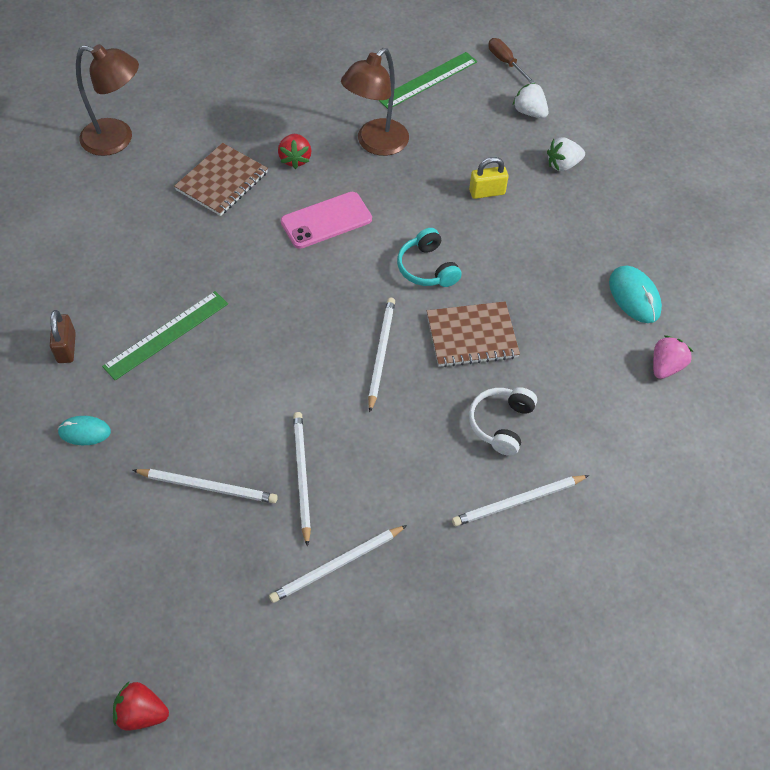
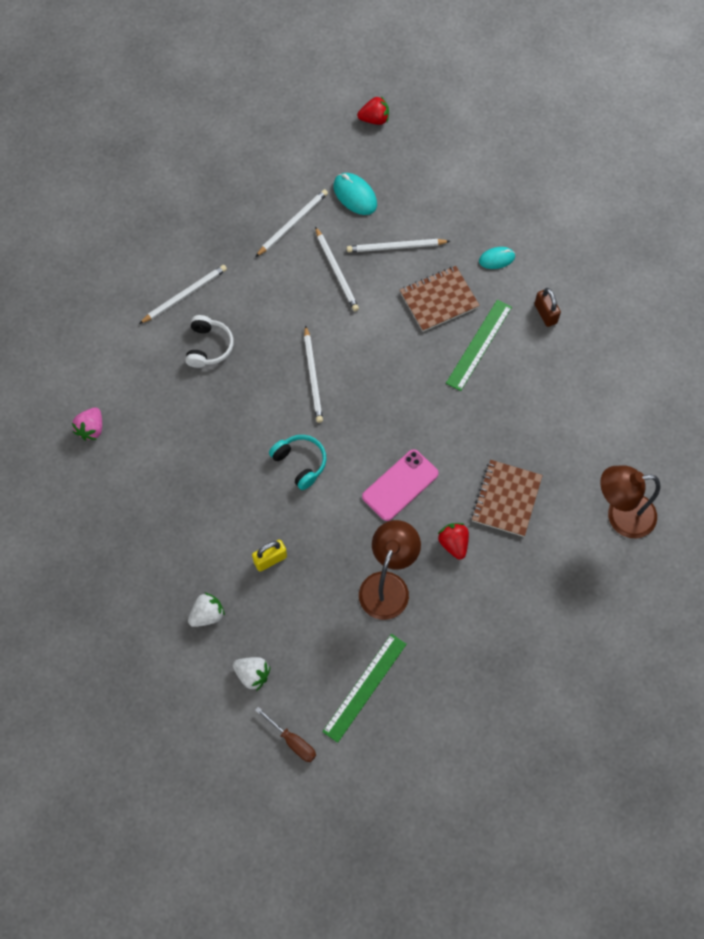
camera: 165 degrees right, 10 degrees up
(472, 336) = (247, 411): brown notebook -> brown notebook (439, 300)
(634, 296) = (123, 486): turquoise mouse -> turquoise mouse (355, 195)

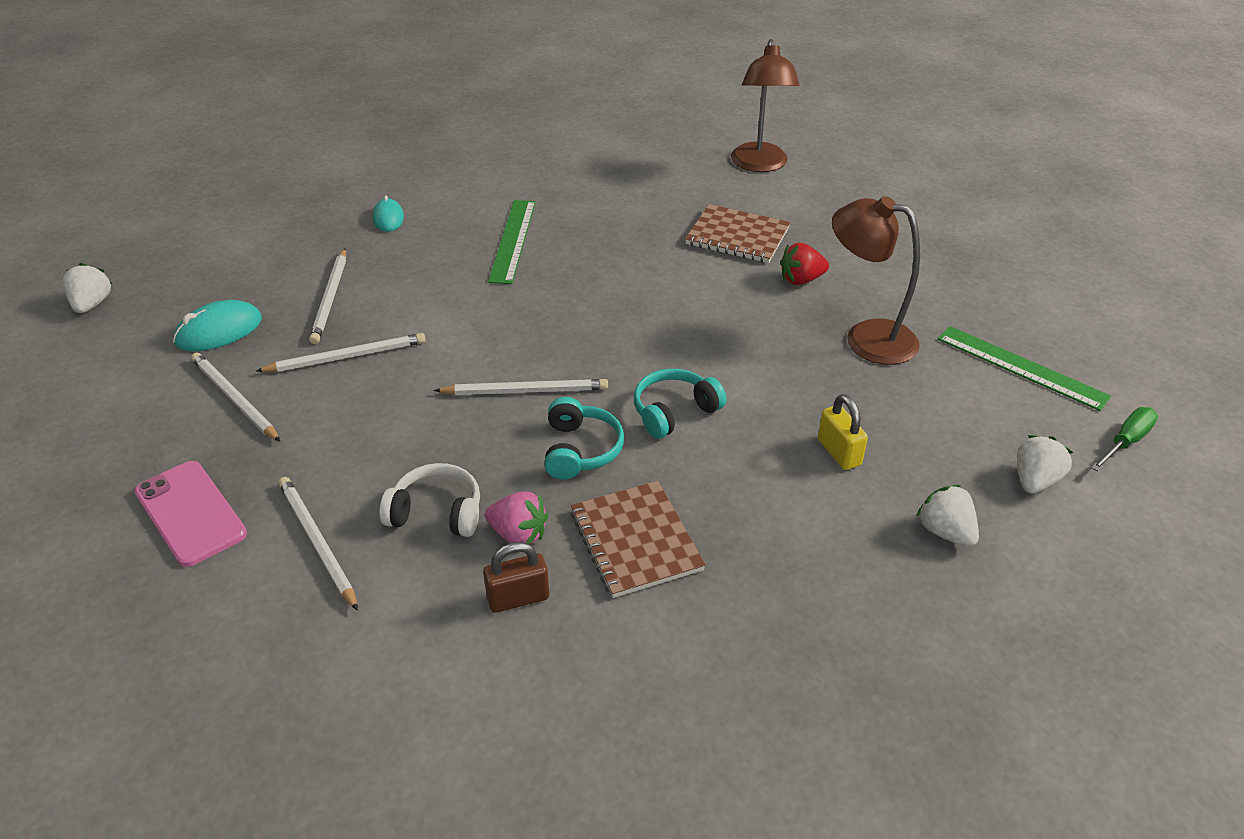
camera: 85 degrees left, 25 degrees down
(91, 429) = (575, 701): pink strawberry -> pink strawberry (518, 534)
(262, 413) = (580, 450): none -> turquoise headphones
(292, 741) = (1125, 442): brown screwdriver -> green screwdriver
(374, 119) = (92, 304): red strawberry -> white strawberry
(400, 485) = (715, 318): pink phone -> pink phone (190, 513)
(439, 300) = (433, 267): brown notebook -> brown notebook (636, 541)
(479, 345) = (513, 240): green ruler -> green ruler turned 60 degrees clockwise
(545, 314) = (483, 190): brown padlock -> brown padlock (518, 598)

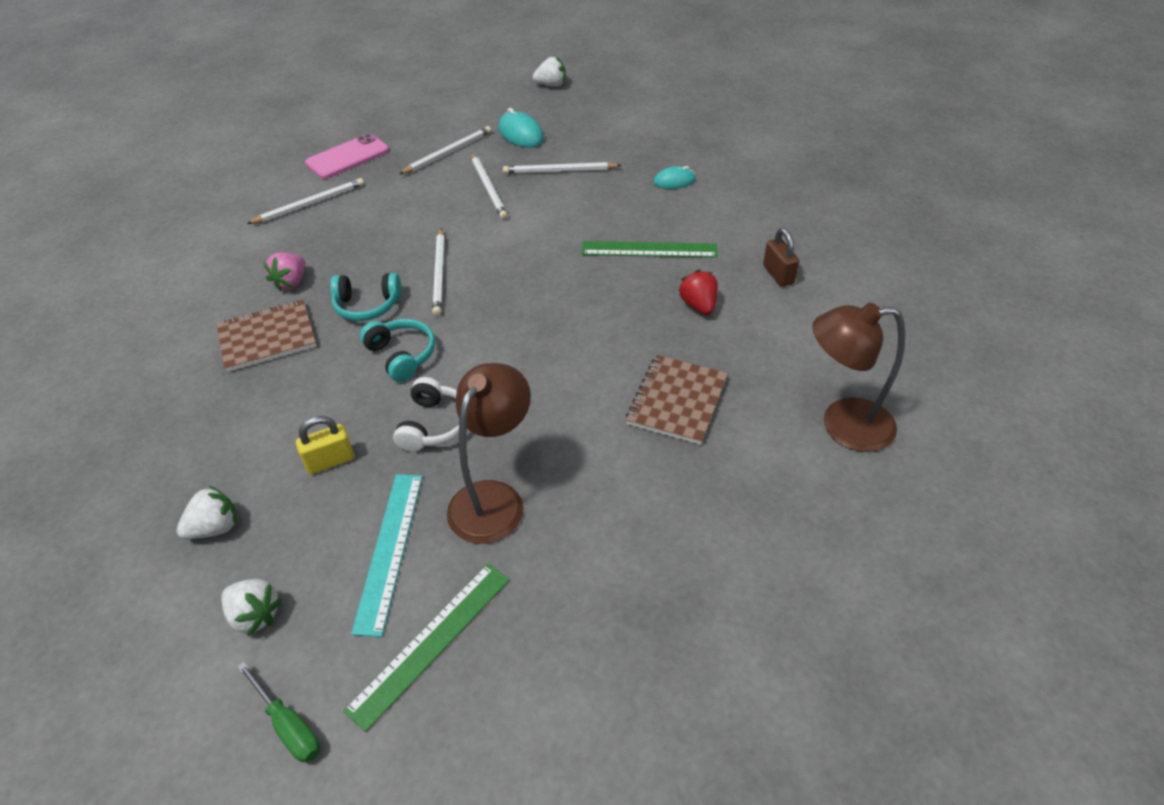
camera: 90 degrees right, 5 degrees up
(437, 512) = (322, 246): white headphones -> white headphones (434, 425)
(518, 598) = (236, 287): brown padlock -> brown padlock (778, 275)
(801, 280) = (598, 450): red strawberry -> red strawberry (698, 305)
(938, 399) = (389, 550): none -> turquoise ruler

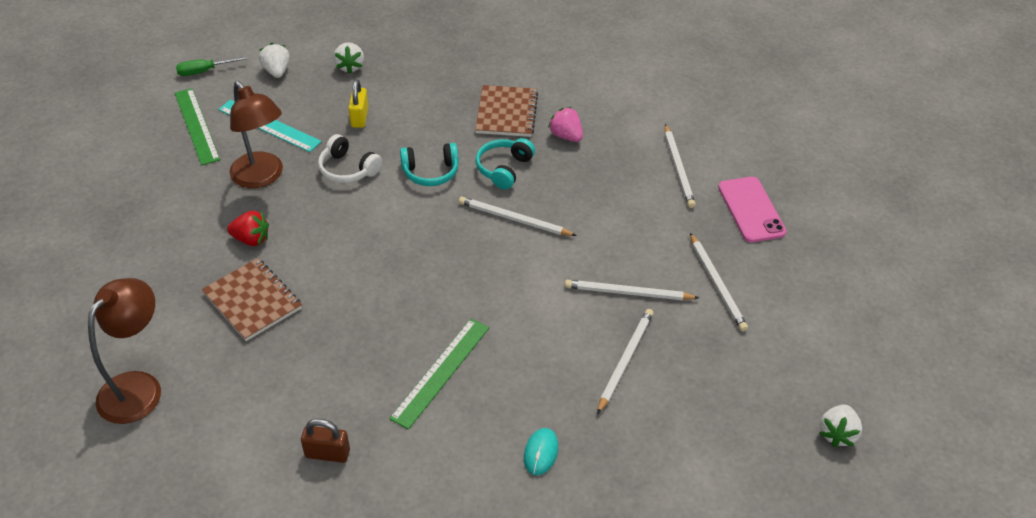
camera: 115 degrees right, 0 degrees up
(255, 615) = (277, 71): white strawberry -> white strawberry turned 105 degrees clockwise
(521, 134) = (724, 357): turquoise mouse -> none
(698, 305) = (338, 369): red strawberry -> red strawberry (251, 239)

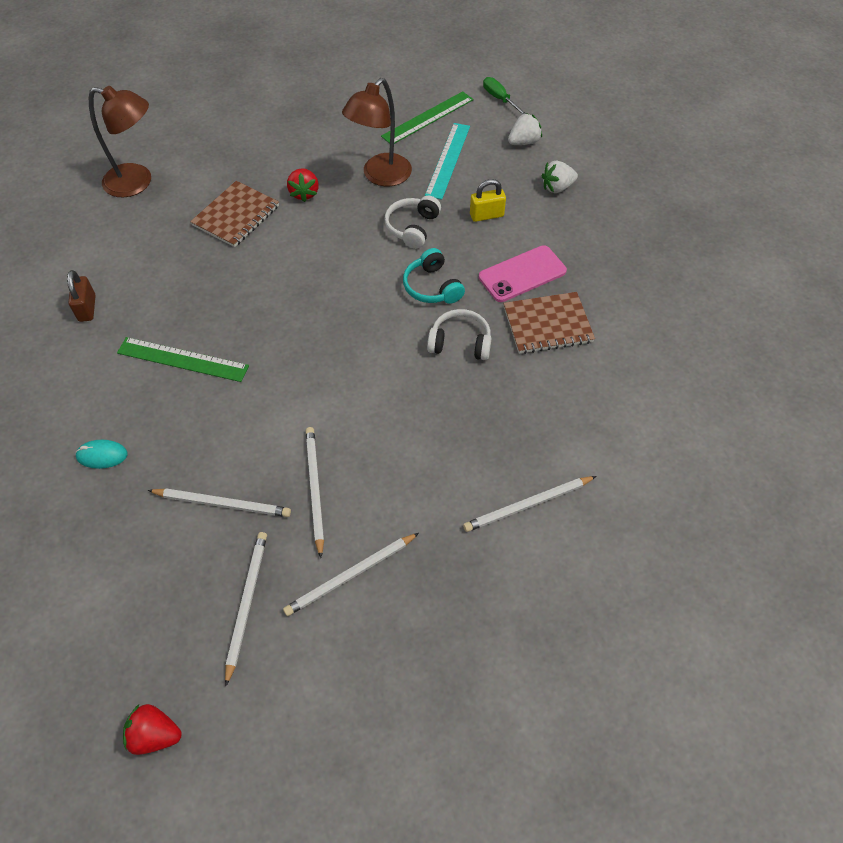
camera: 75 degrees right, 10 degrees up
(504, 169) = (460, 343): turquoise headphones -> white headphones
(514, 219) = (390, 368): white pencil -> white pencil (247, 603)
(566, 136) = (534, 385): pink strawberry -> none
(751, 209) = (485, 596): pink phone -> pink phone (522, 274)
(837, 434) = (155, 735): white strawberry -> red strawberry

